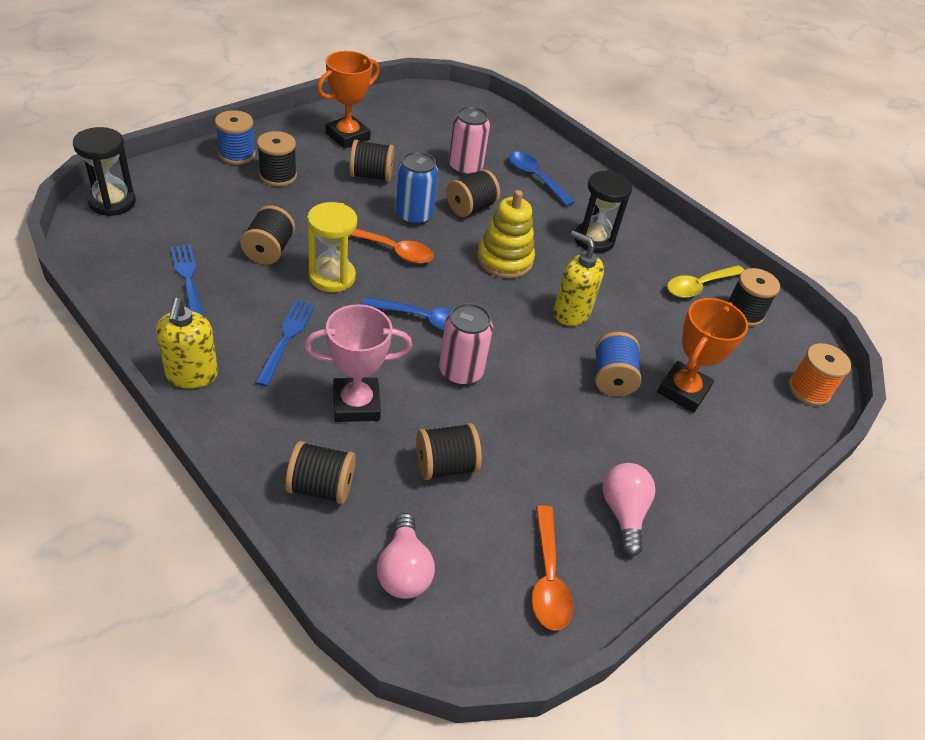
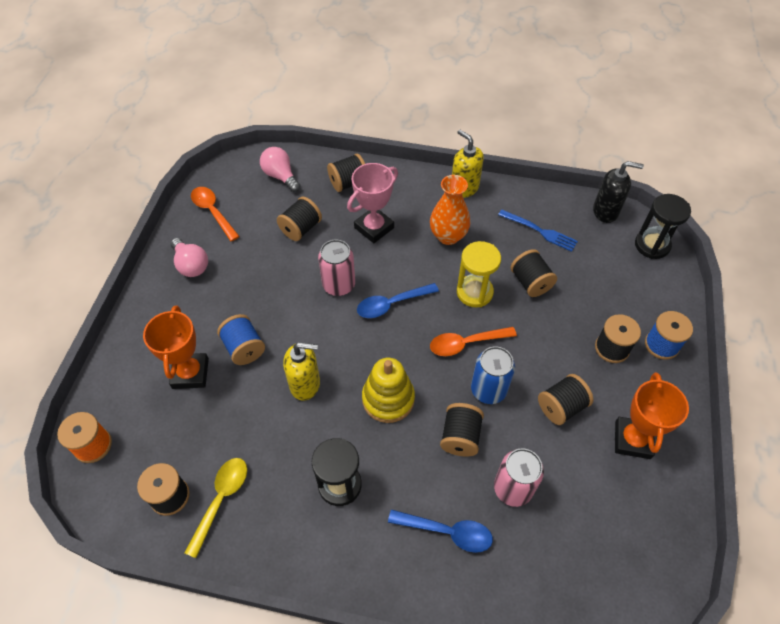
camera: 150 degrees right, 10 degrees up
(95, 250) = (605, 211): none -> black soap dispenser
(286, 339) = (448, 236): blue fork -> orange vase

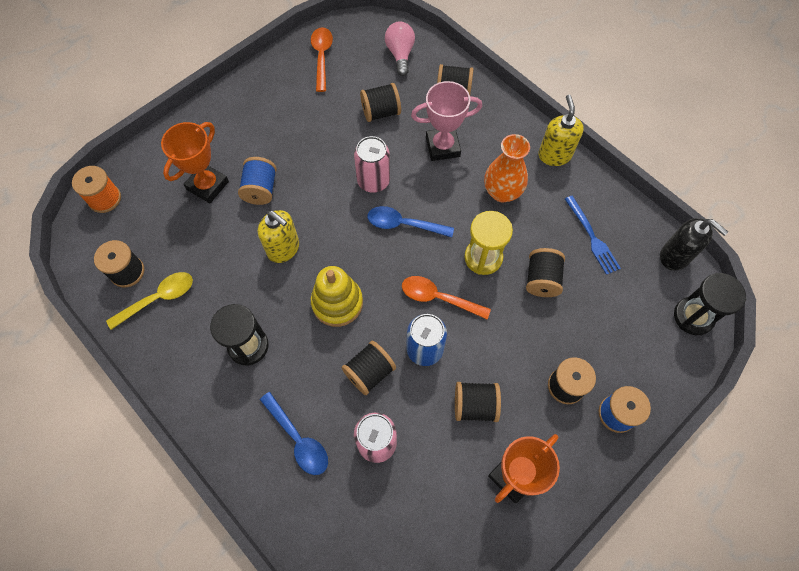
camera: 35 degrees right, 10 degrees up
(191, 265) = (272, 95): pink light bulb -> none

